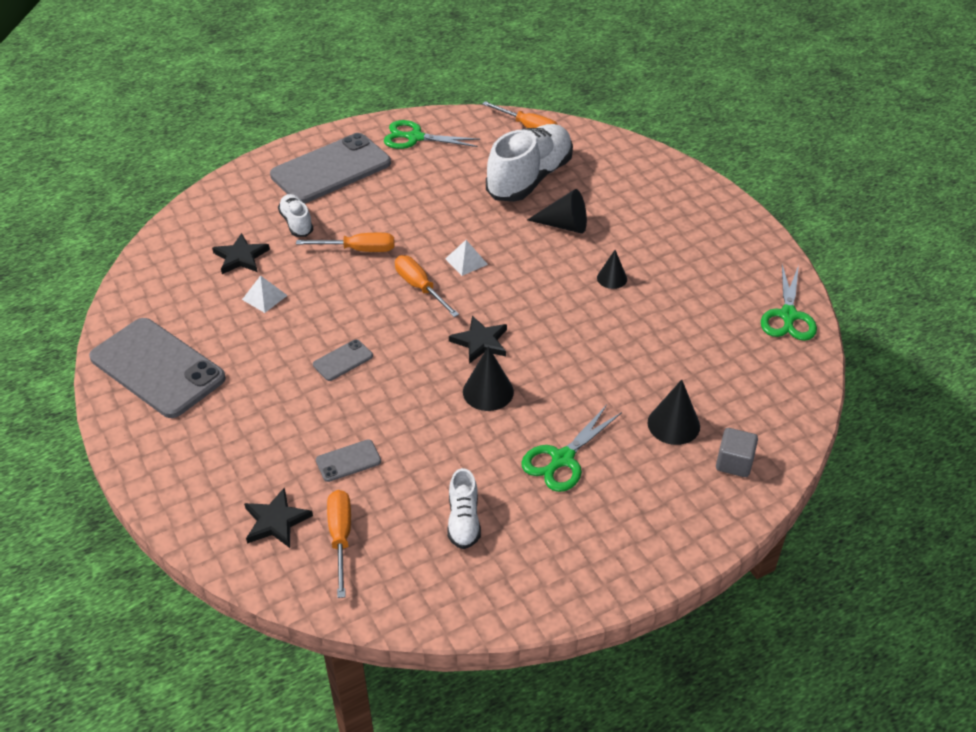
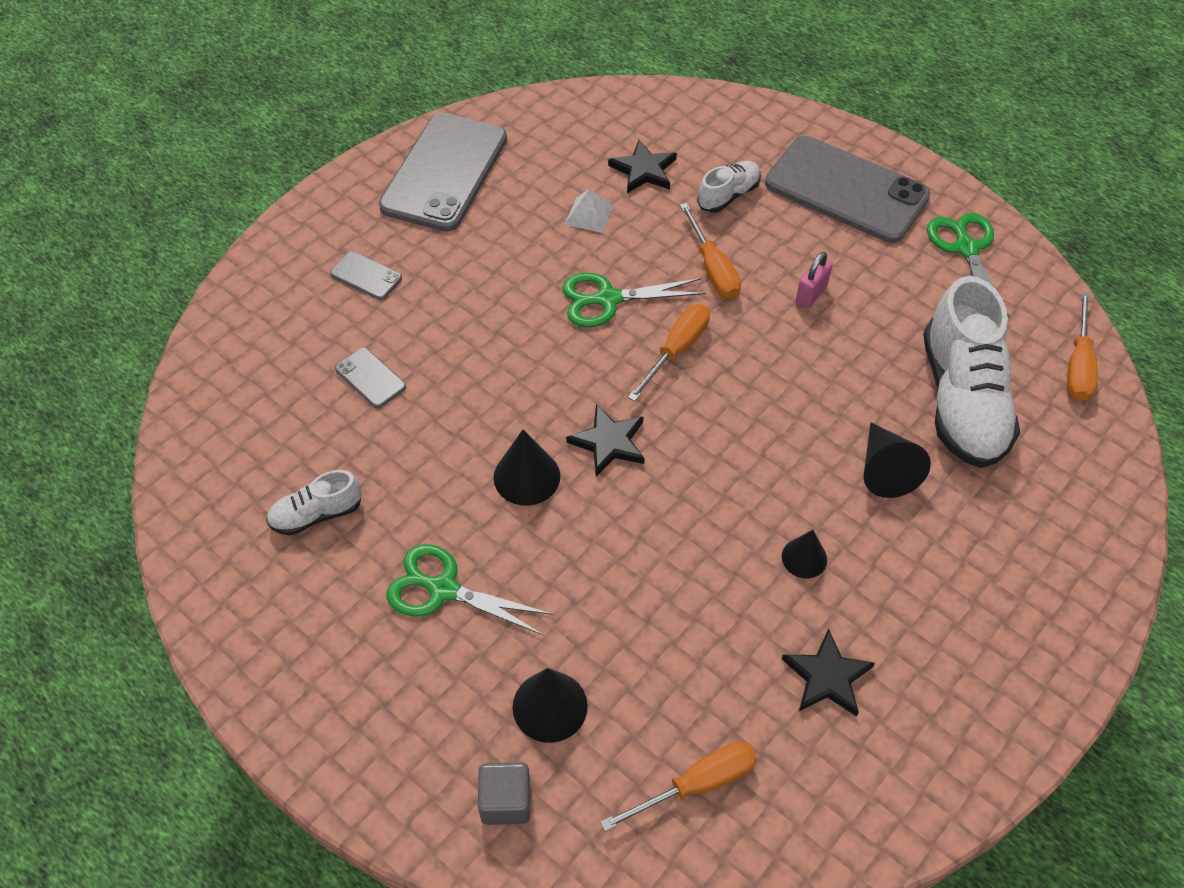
camera: 70 degrees right, 10 degrees up
(276, 521) = (269, 346): black star -> black star (827, 677)
(340, 537) = (262, 409): orange screwdriver -> orange screwdriver (696, 784)
(343, 360) = (520, 319): grey phone -> grey phone (366, 276)
(410, 212) = (811, 294): none -> pink padlock
(466, 261) = (750, 381): white pyramid -> none
(529, 178) = (962, 400): white shoe -> white shoe turned 75 degrees clockwise
(788, 315) = (843, 821): green scissors -> green scissors (608, 299)

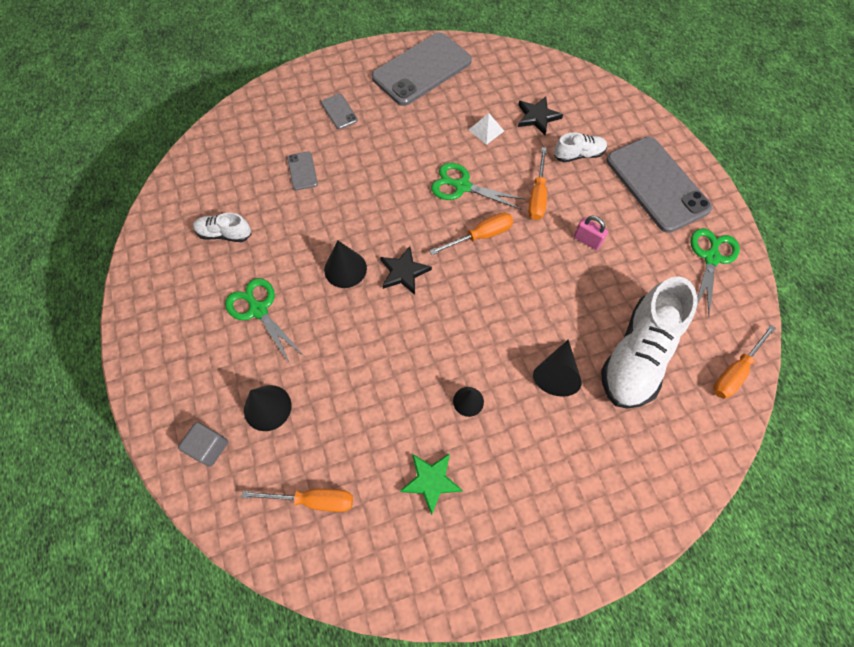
camera: 30 degrees right, 10 degrees up
(811, 294) = (587, 240): pink padlock -> pink padlock turned 60 degrees clockwise
(827, 677) = (431, 481): black star -> green star

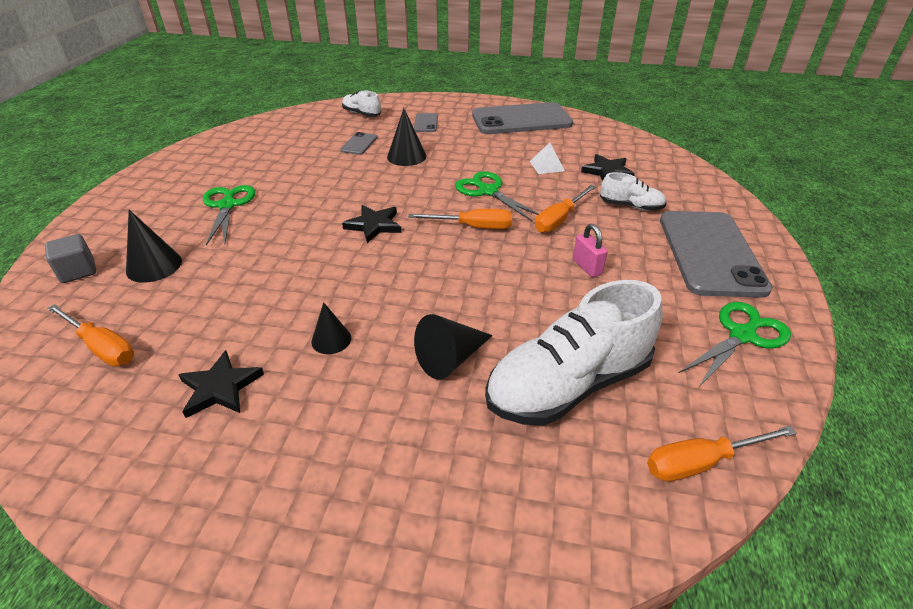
camera: 30 degrees right, 25 degrees down
(224, 234) = (259, 157): white shoe -> white shoe (362, 114)
(345, 269) = (326, 206): black cone -> black cone (406, 156)
(431, 481) = (220, 387): green star -> black star

